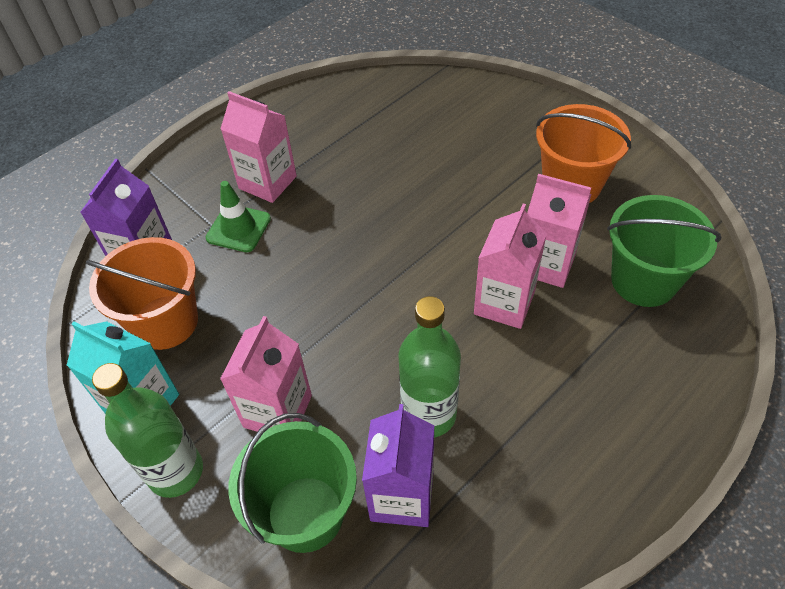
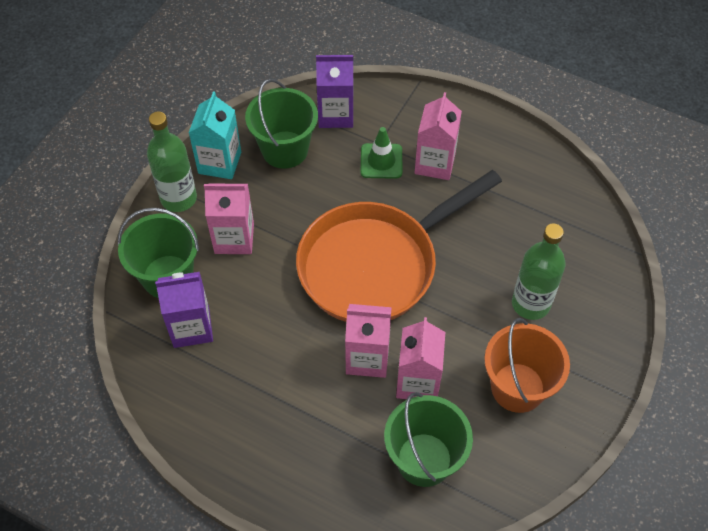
camera: 70 degrees right, 5 degrees up
(165, 322) = (285, 150): orange bucket -> green bucket
(381, 267) = (375, 265): none -> orange pan
(429, 414) = (255, 329): green bottle -> green bottle (530, 304)

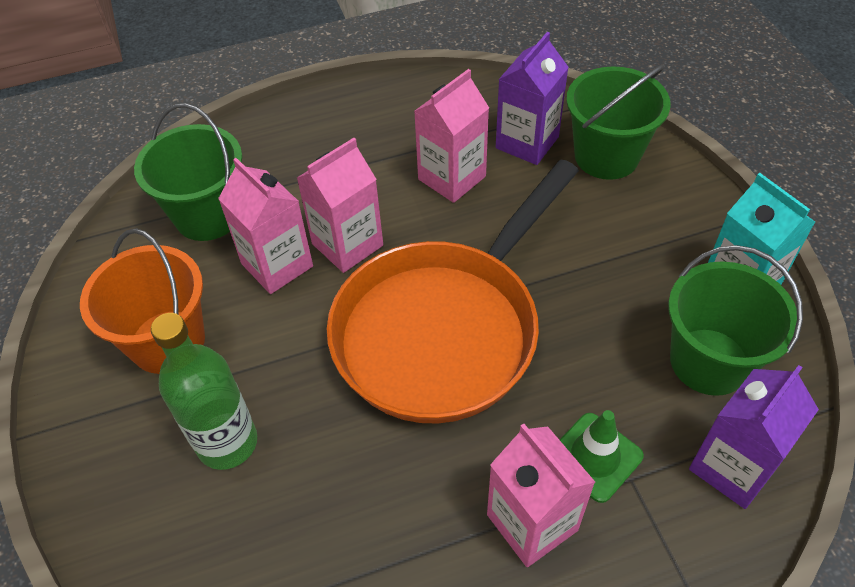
camera: 135 degrees right, 5 degrees down
(178, 198) = (711, 218): green bottle -> none
(234, 238) = (607, 231): pink carton -> pink carton (452, 178)
(375, 265) = (444, 330): orange pan -> orange pan turned 150 degrees counterclockwise

